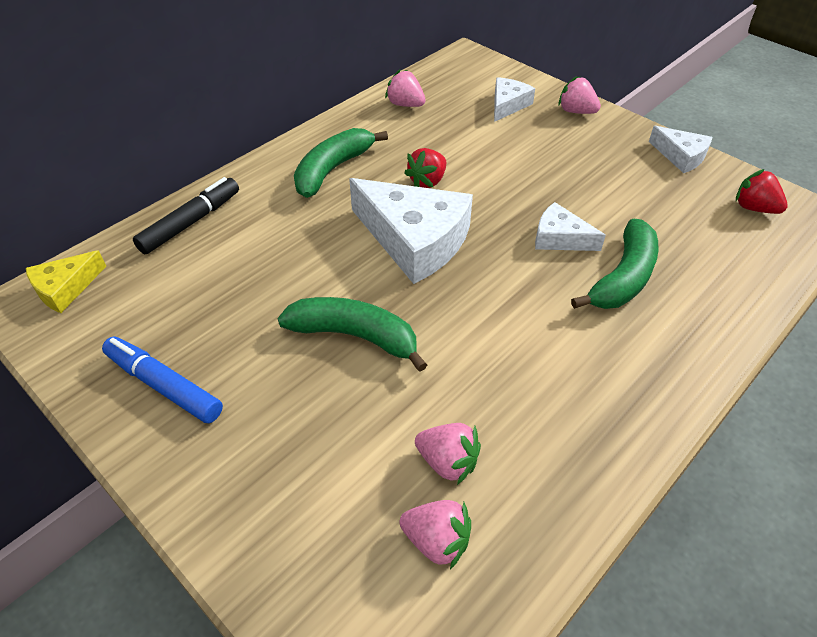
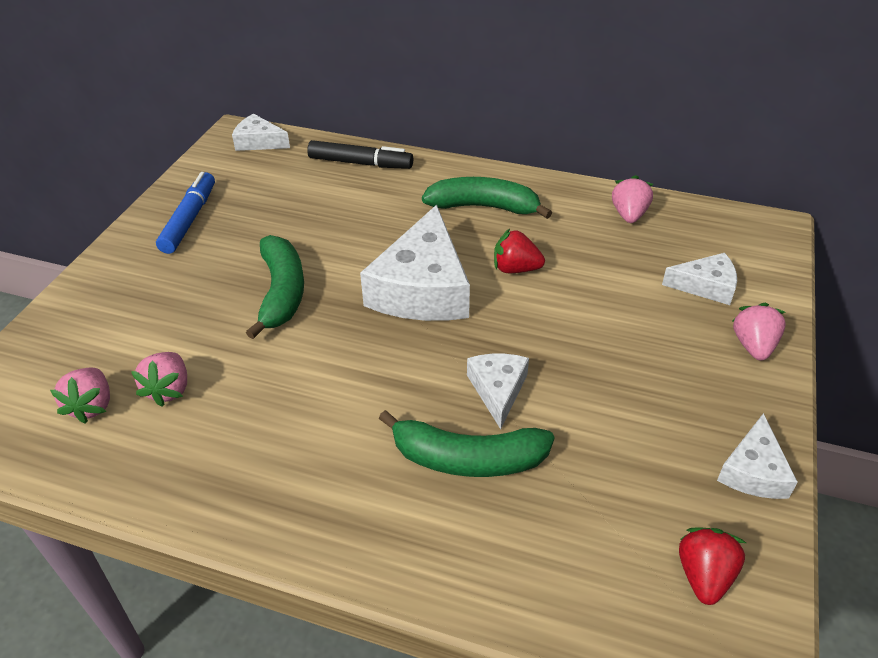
camera: 65 degrees right, 5 degrees down
(65, 288) = (259, 142): yellow cheese -> white cheese

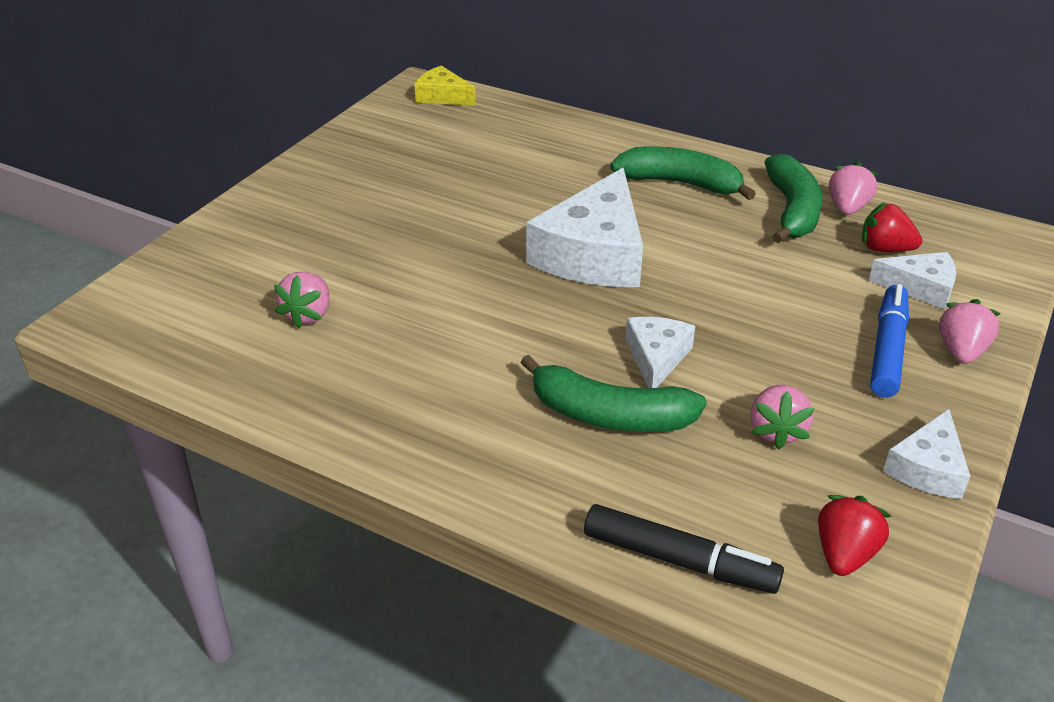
camera: 10 degrees right, 5 degrees down
(92, 406) = (229, 320): pink strawberry -> pink strawberry (777, 431)
(189, 219) = (355, 163): blue marker -> blue marker (887, 349)
(259, 142) = (442, 96): white cheese -> yellow cheese
(282, 292) = (441, 241): green banana -> green banana (792, 210)
(360, 163) = (550, 127): black marker -> black marker (679, 560)
(515, 269) = (702, 247): red strawberry -> red strawberry (885, 249)

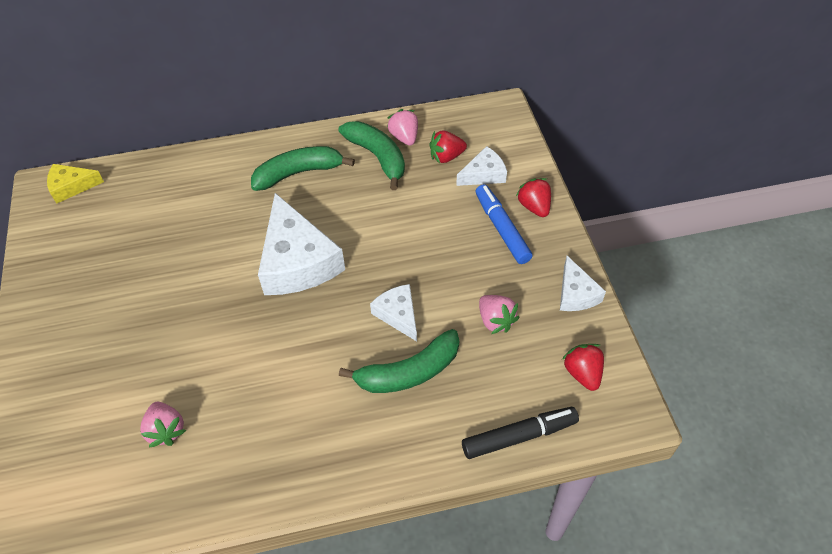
camera: 40 degrees left, 15 degrees up
(961, 351) = (534, 207): pink strawberry -> red strawberry

